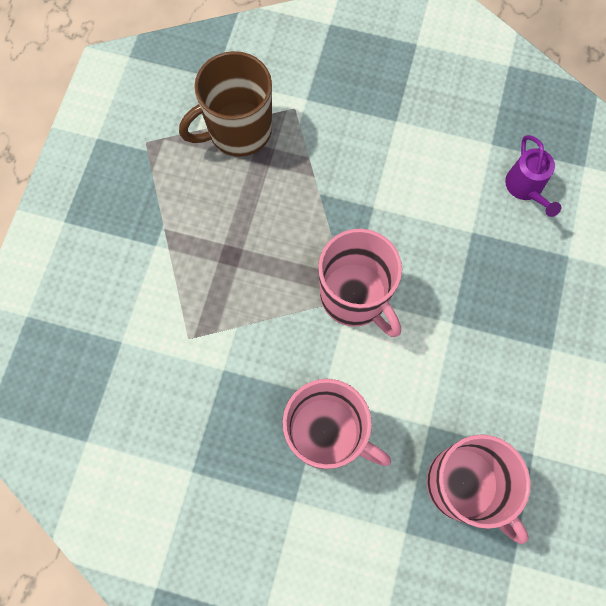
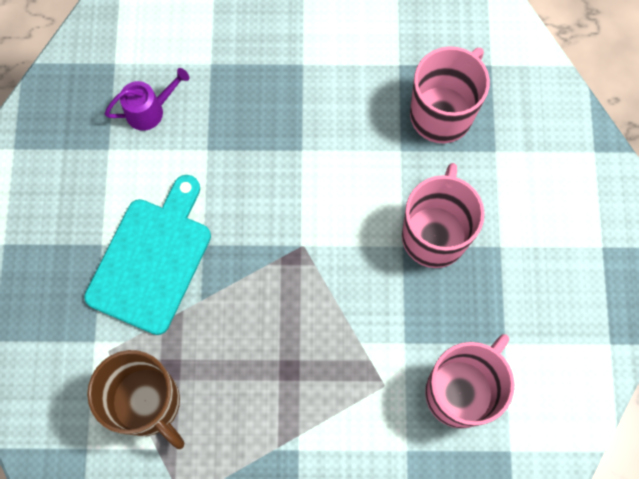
camera: 105 degrees left, 0 degrees up
(355, 297) = (300, 240): pink mug -> pink mug (460, 391)
(370, 160) = (152, 260): none -> turquoise cutting board

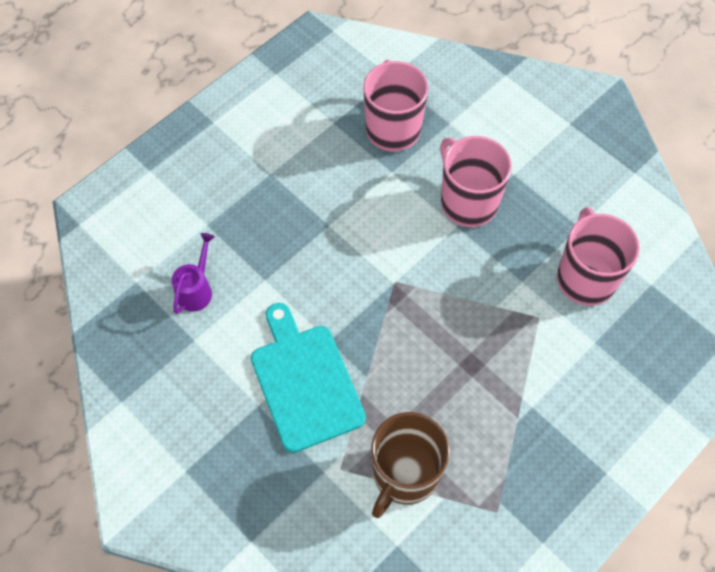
camera: 45 degrees left, 10 degrees down
(147, 403) = (405, 474): brown mug -> brown mug turned 120 degrees clockwise

